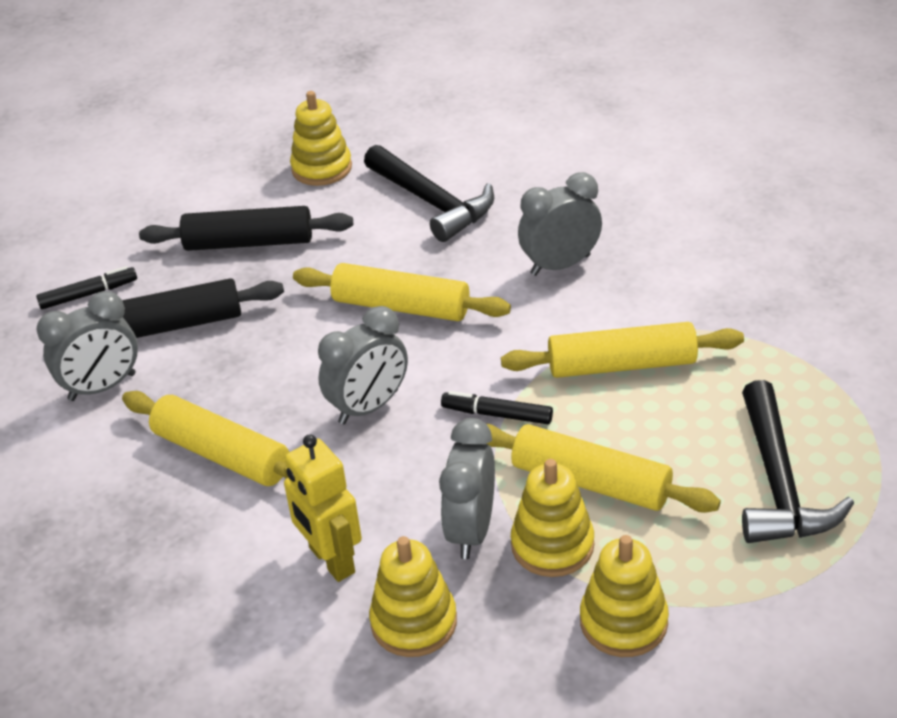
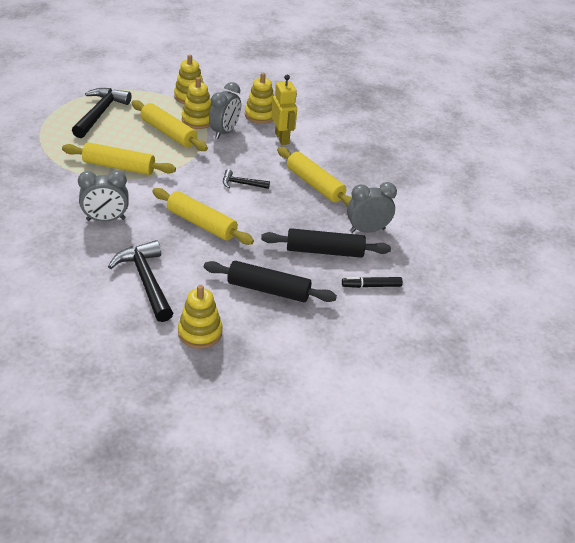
camera: 170 degrees left, 0 degrees up
(369, 407) = (242, 184): grey clock -> black hammer
(497, 414) = (188, 165): black marker -> none

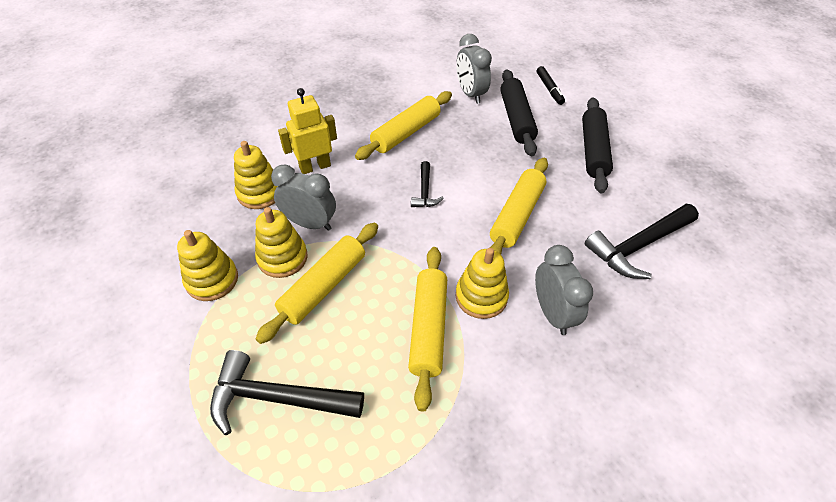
camera: 95 degrees left, 10 degrees up
(200, 332) = (681, 190): yellow stacking toy -> yellow stacking toy (481, 296)

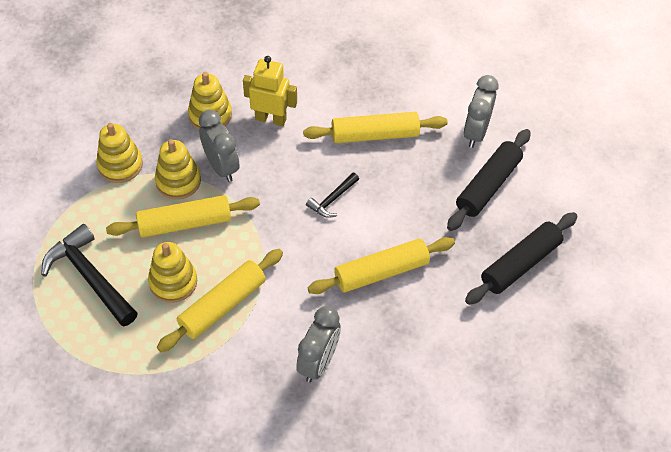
camera: 40 degrees right, 5 degrees up
(481, 296) = (282, 312): yellow stacking toy -> yellow stacking toy (173, 282)
(549, 89) = (559, 176): black marker -> none
(638, 246) = (449, 368): black hammer -> none

